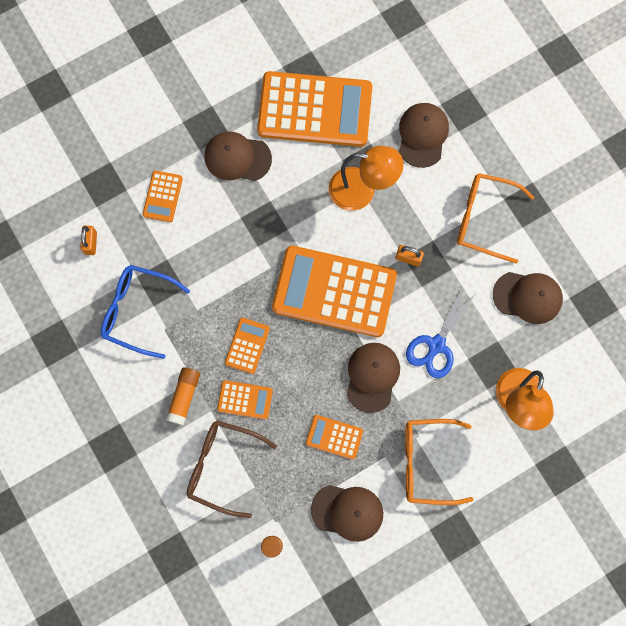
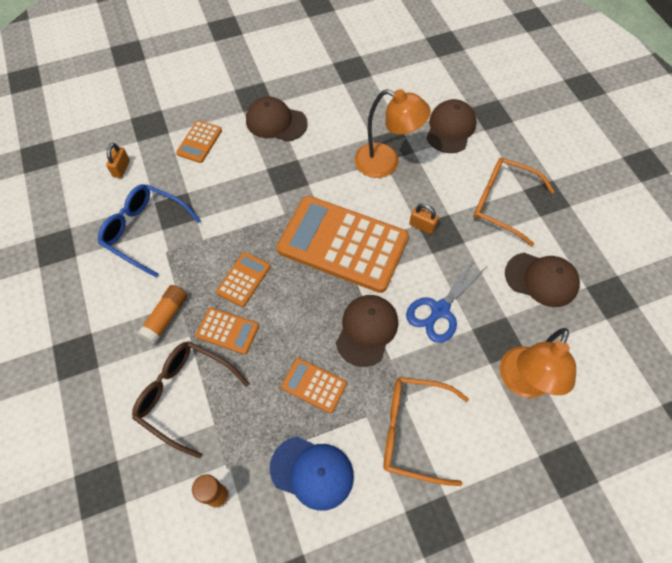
camera: 10 degrees right, 15 degrees down
(315, 110) = (354, 96): orange calculator -> none
(347, 512) = (312, 472): brown cap -> blue cap

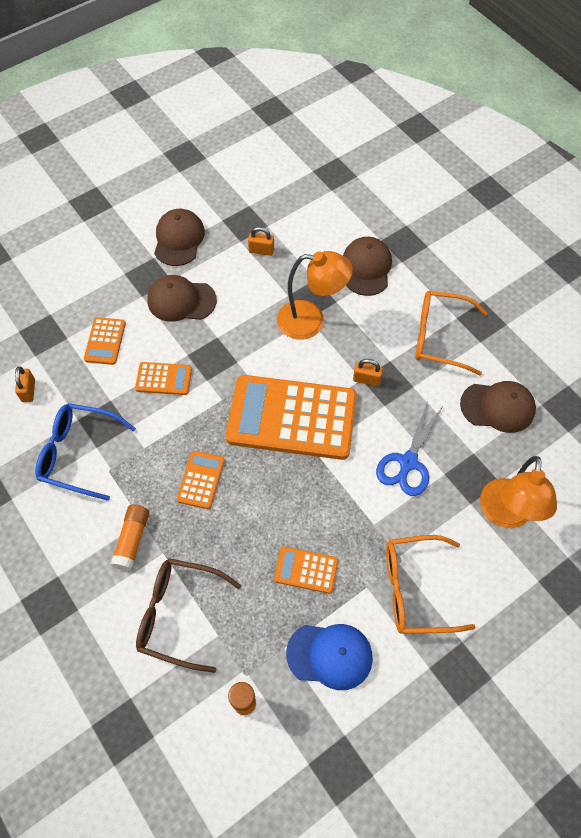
camera: 15 degrees left, 0 degrees up
(227, 331) = (201, 537): orange calculator -> orange calculator (163, 379)
(359, 95) = (261, 250): none -> orange padlock
(367, 330) = (342, 501): brown cap -> brown cap (179, 239)

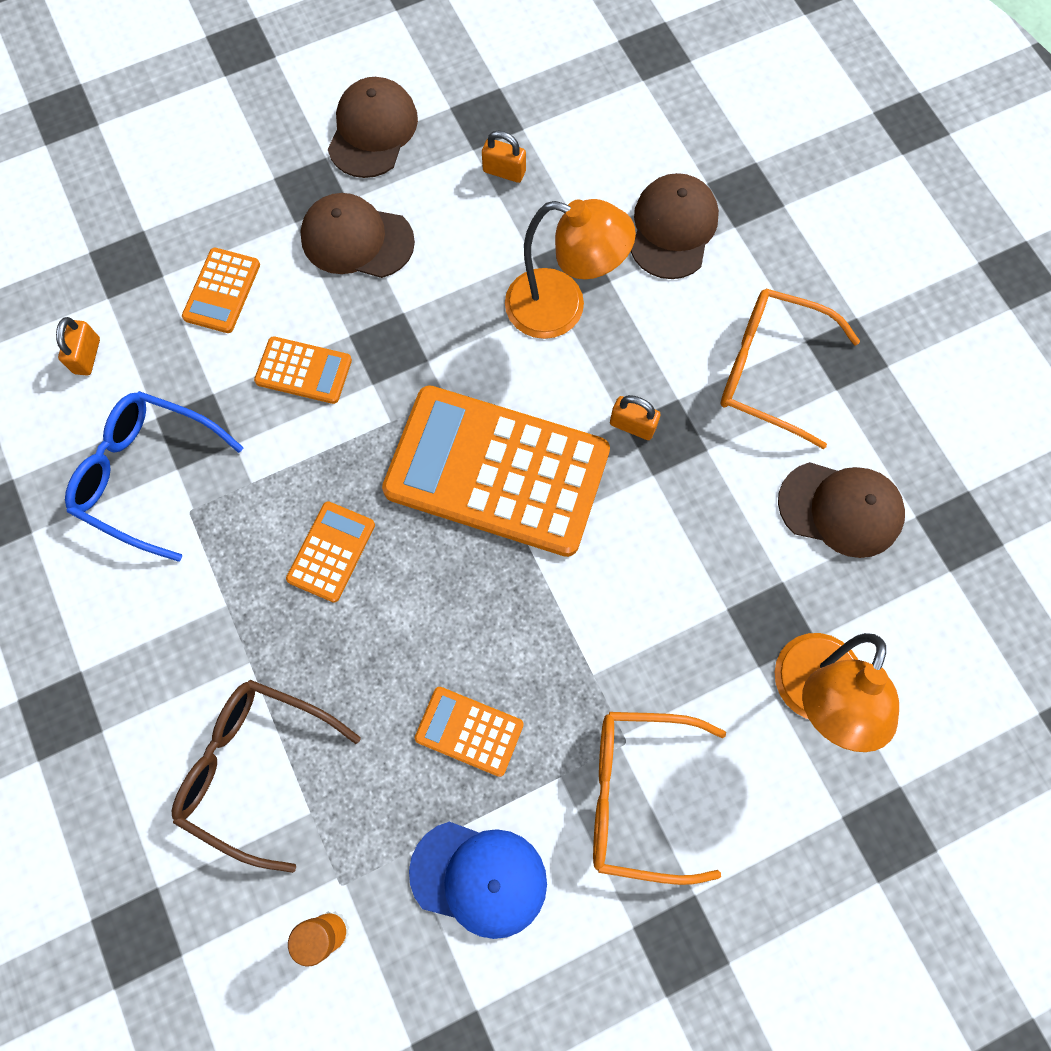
camera: 10 degrees right, 10 degrees up
(132, 540) = (205, 633): orange glue stick -> none
(408, 462) = (671, 579): blue scissors -> none

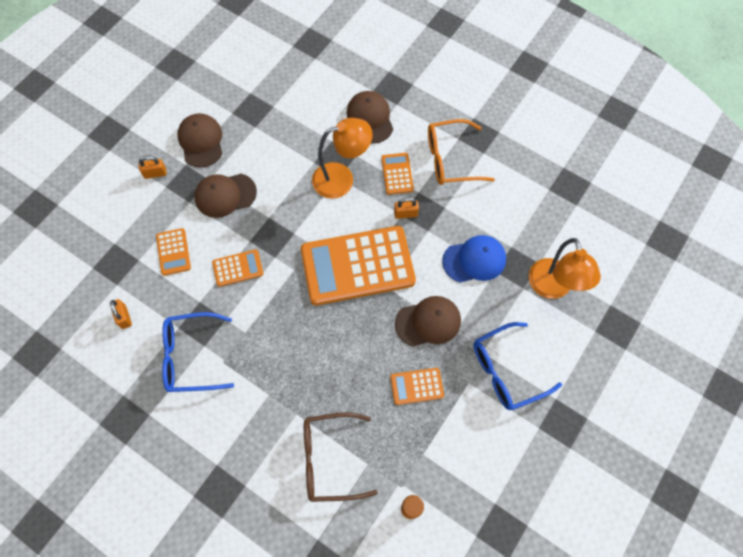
camera: 30 degrees left, 5 degrees down
(331, 552) = (303, 343): orange calculator -> orange calculator (397, 174)
(479, 878) = (460, 446): blue cap -> blue cap (474, 260)
(504, 171) = (276, 130): orange padlock -> orange padlock (155, 173)
(637, 795) = (506, 371): orange glasses -> blue glasses
(840, 509) = (516, 203): brown cap -> brown cap (428, 322)

